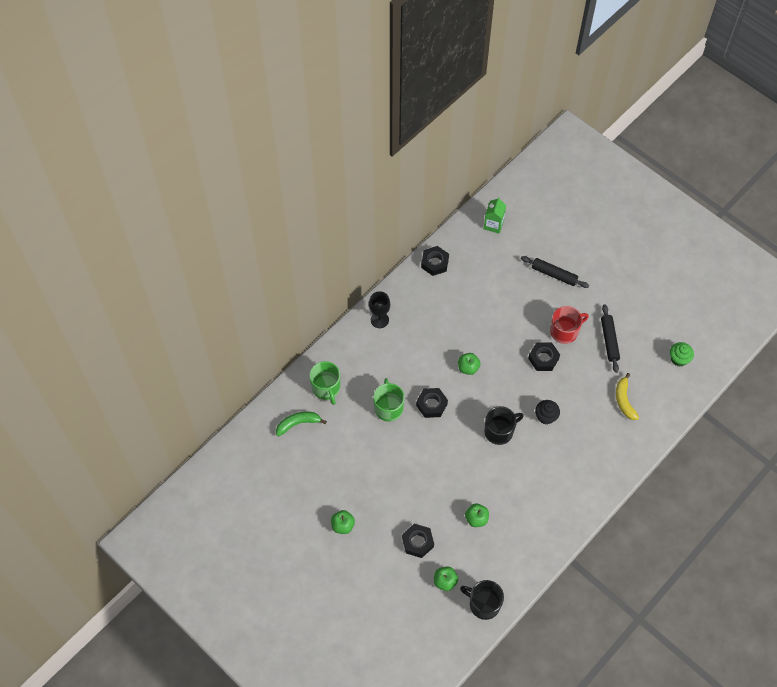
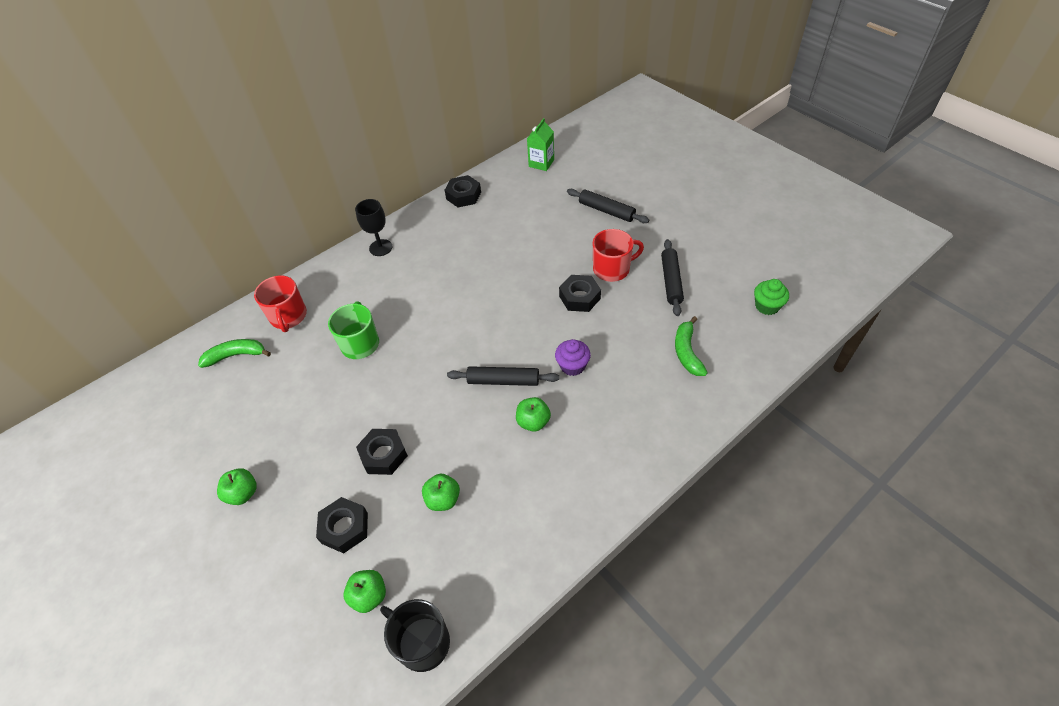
camera: 10 degrees right, 10 degrees down
(326, 388) = (288, 317): green mug -> red mug
(431, 405) = (418, 343): black nut -> black nut (383, 455)
(468, 368) = (477, 303): green apple -> green apple (533, 422)
(499, 431) = (503, 381): black mug -> black rolling pin
(546, 416) = (572, 366): black cupcake -> purple cupcake
(624, 400) = (687, 352): yellow banana -> green banana

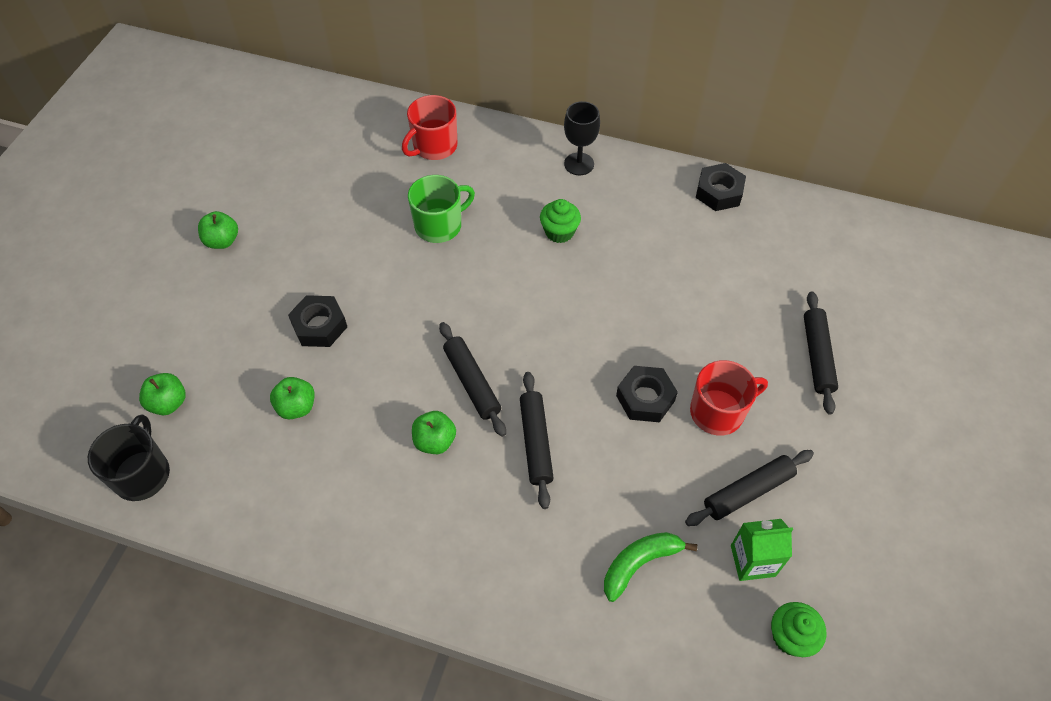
camera: 55 degrees right, 5 degrees up
(236, 355) = (363, 137): green banana -> none
(344, 528) = (226, 341): black nut -> none
(425, 282) = (559, 232): none -> green cupcake
(541, 163) = (844, 240): green carton -> green carton (752, 561)
(572, 366) = (536, 442): purple cupcake -> black rolling pin
(612, 269) = (718, 412): red mug -> red mug turned 60 degrees counterclockwise

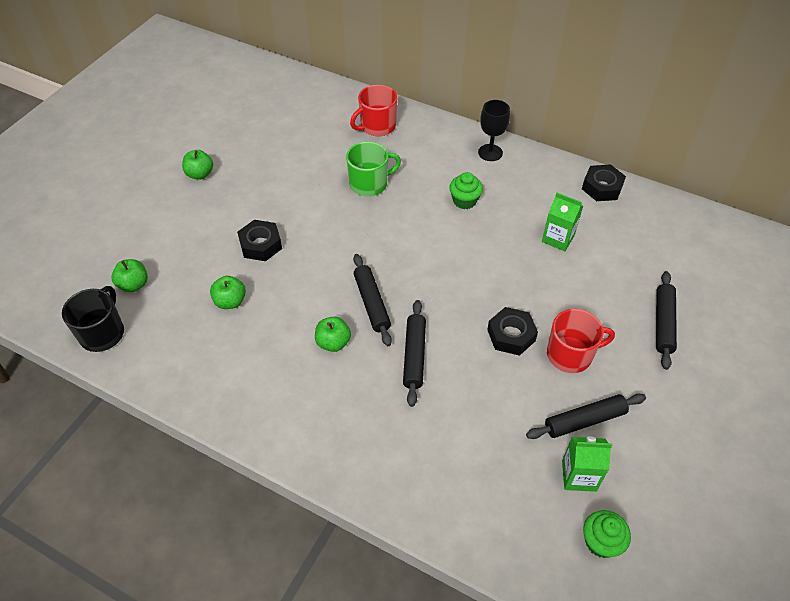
camera: 10 degrees right, 5 degrees down
(639, 563) = (482, 462): green banana -> none
(678, 266) = (558, 238): none -> green carton

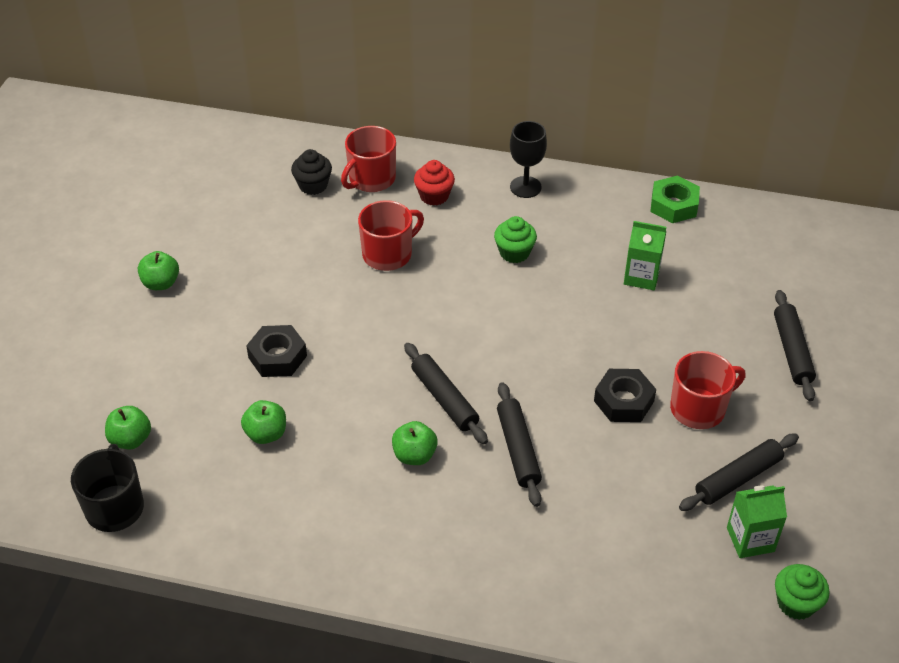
camera: 15 degrees left, 5 degrees down
(333, 123) = (313, 185): none -> black cupcake
(369, 184) = (388, 254): green mug -> red mug
(419, 147) = (434, 196): none -> red cupcake
(602, 187) = (673, 205): black nut -> green nut

